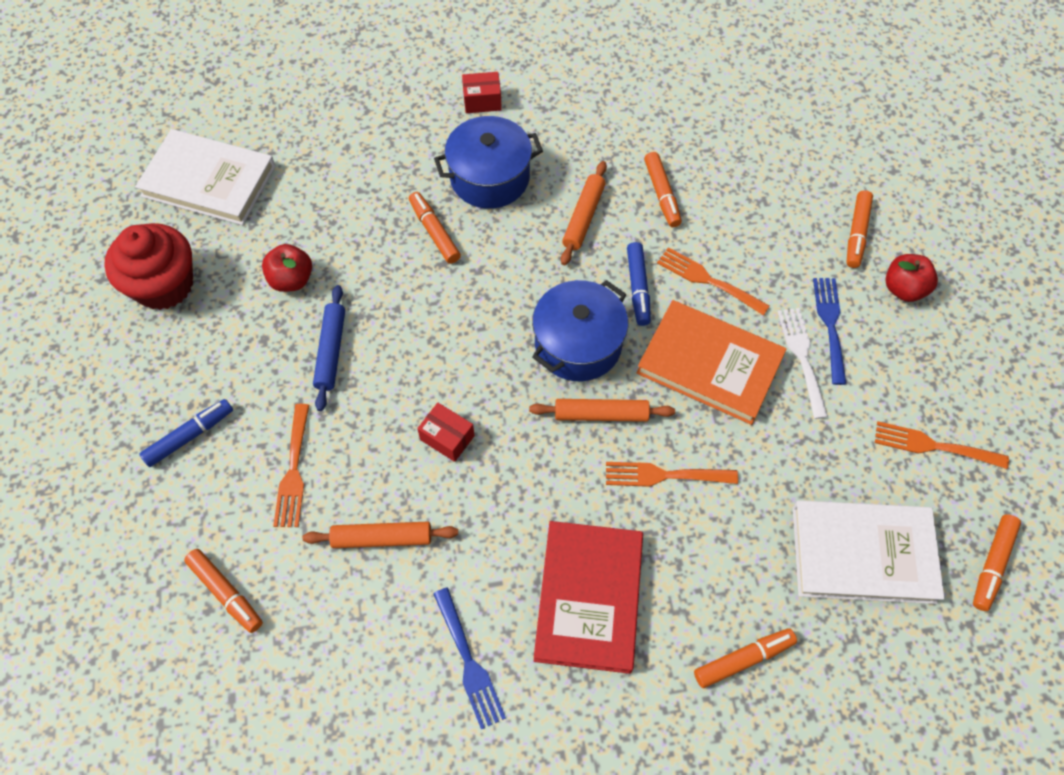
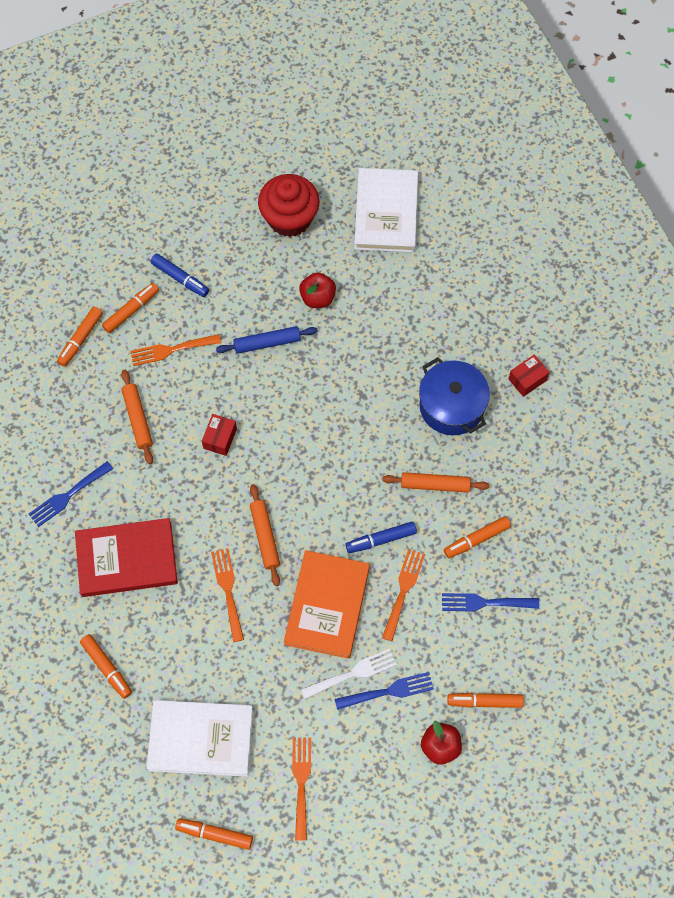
camera: 75 degrees right, 5 degrees up
(434, 232) = (388, 381): orange marker -> orange marker (131, 310)
(482, 101) = (527, 379): red box -> red box turned 75 degrees clockwise
(578, 344) = (319, 507): blue pot -> none
(740, 205) = (485, 603): none -> blue fork
(863, 554) = (201, 739): white book -> white book turned 75 degrees counterclockwise

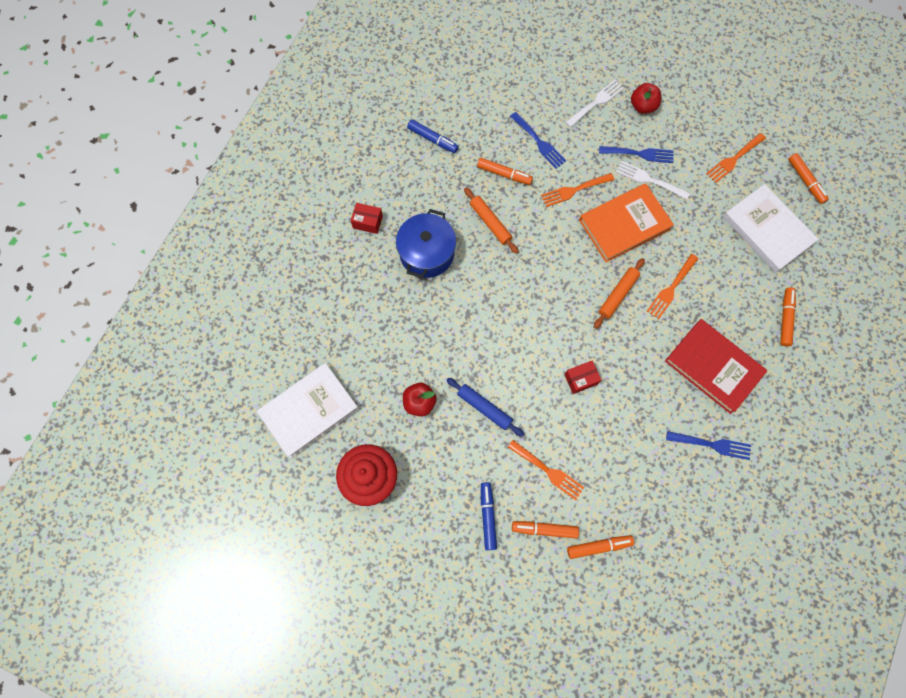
camera: 130 degrees left, 5 degrees up
(137, 419) = (618, 447): orange rolling pin -> none
(381, 539) = (555, 226): blue marker -> blue marker (432, 139)
(388, 691) = (639, 154): blue fork -> blue fork turned 150 degrees clockwise
(484, 701) = (596, 102): orange marker -> white fork

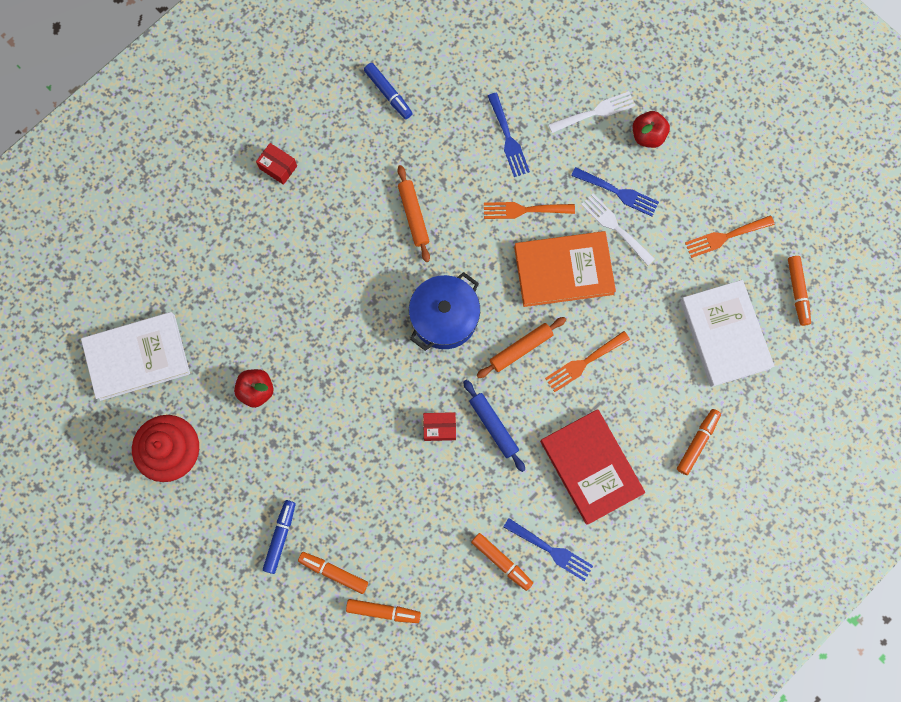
camera: 20 degrees right, 5 degrees up
(427, 253) = (329, 226): blue pot -> blue pot (444, 317)
(484, 408) = (323, 421): blue rolling pin -> blue rolling pin (493, 426)
(504, 174) = (452, 163): orange marker -> orange marker (501, 562)
(548, 471) = (363, 513): orange fork -> none

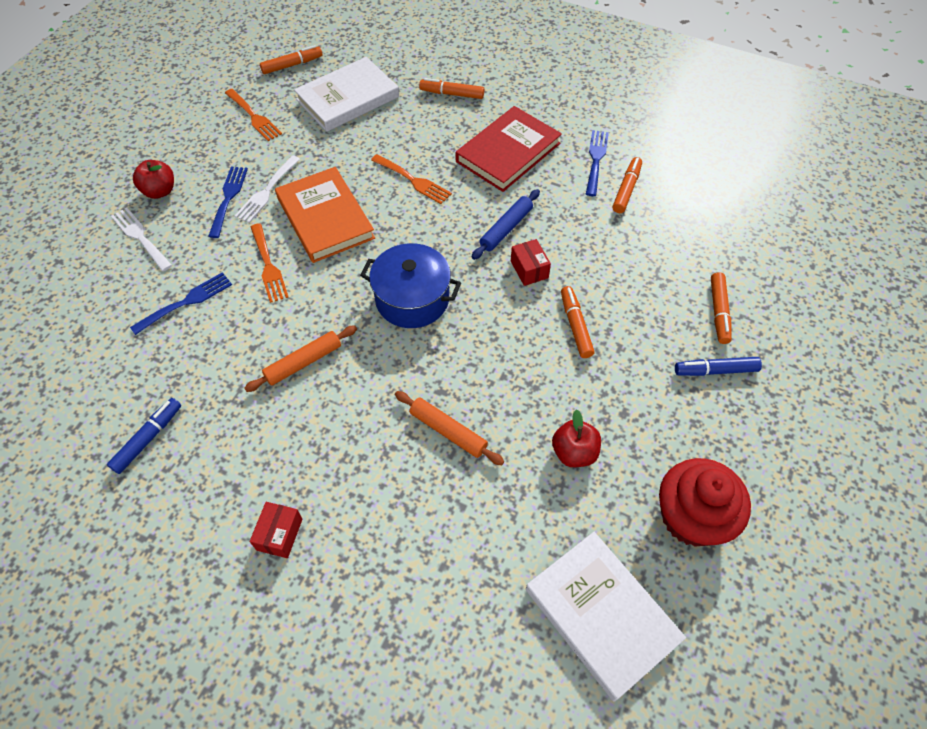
camera: 110 degrees left, 20 degrees down
(383, 611) = (726, 261): orange marker -> orange marker (575, 325)
(521, 348) = (419, 229): orange rolling pin -> orange rolling pin (448, 431)

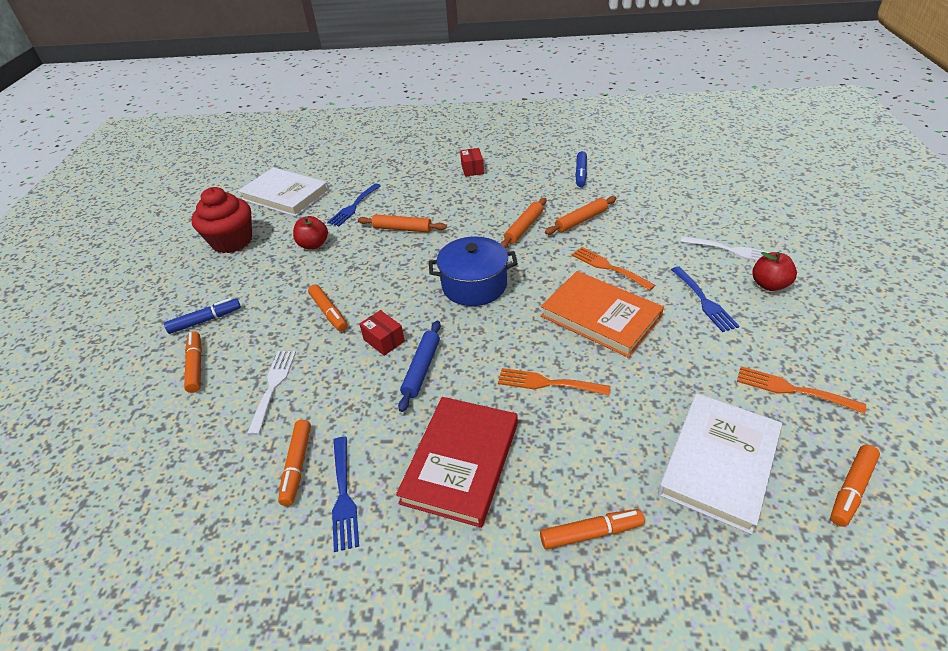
camera: 160 degrees right, 15 degrees down
(186, 302) = (641, 229): blue fork -> blue fork (353, 206)
(233, 344) = (581, 220): none -> orange rolling pin
(267, 191) = (678, 319): white fork -> white fork (273, 386)

